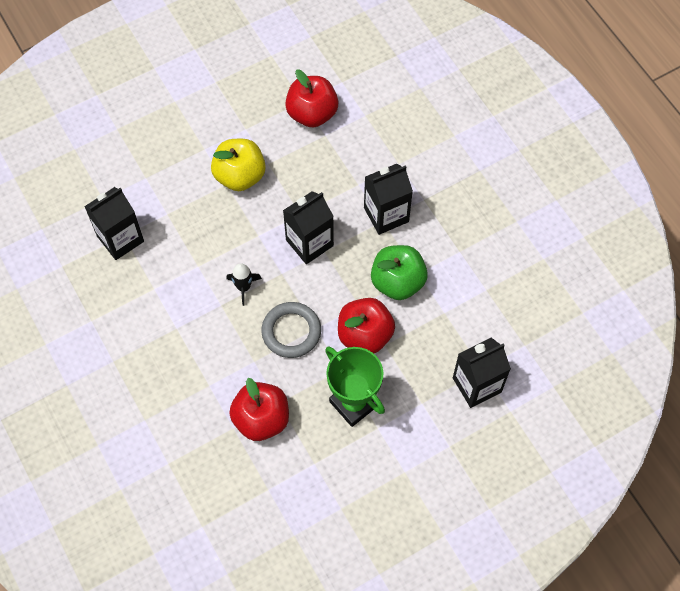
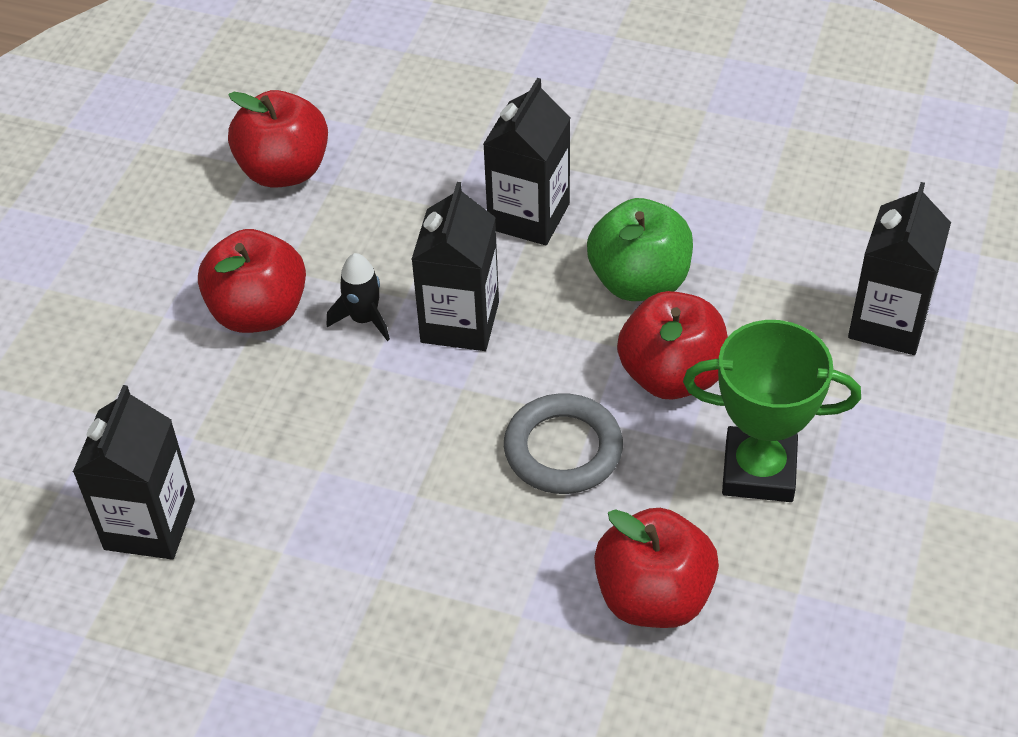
camera: 40 degrees left, 15 degrees down
(240, 176) = (259, 312): yellow apple -> red apple
(243, 287) = (425, 446): black rocket -> black rocket (364, 319)

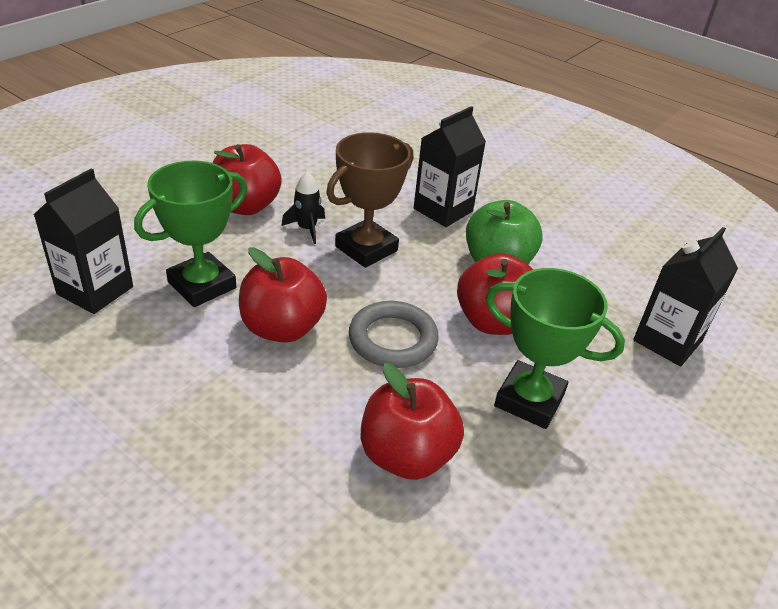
camera: 15 degrees right, 10 degrees down
(281, 463) = (202, 285): none -> green trophy
(284, 171) = (308, 148): red apple -> red apple (282, 328)
(460, 322) = (366, 248): black carton -> brown trophy

